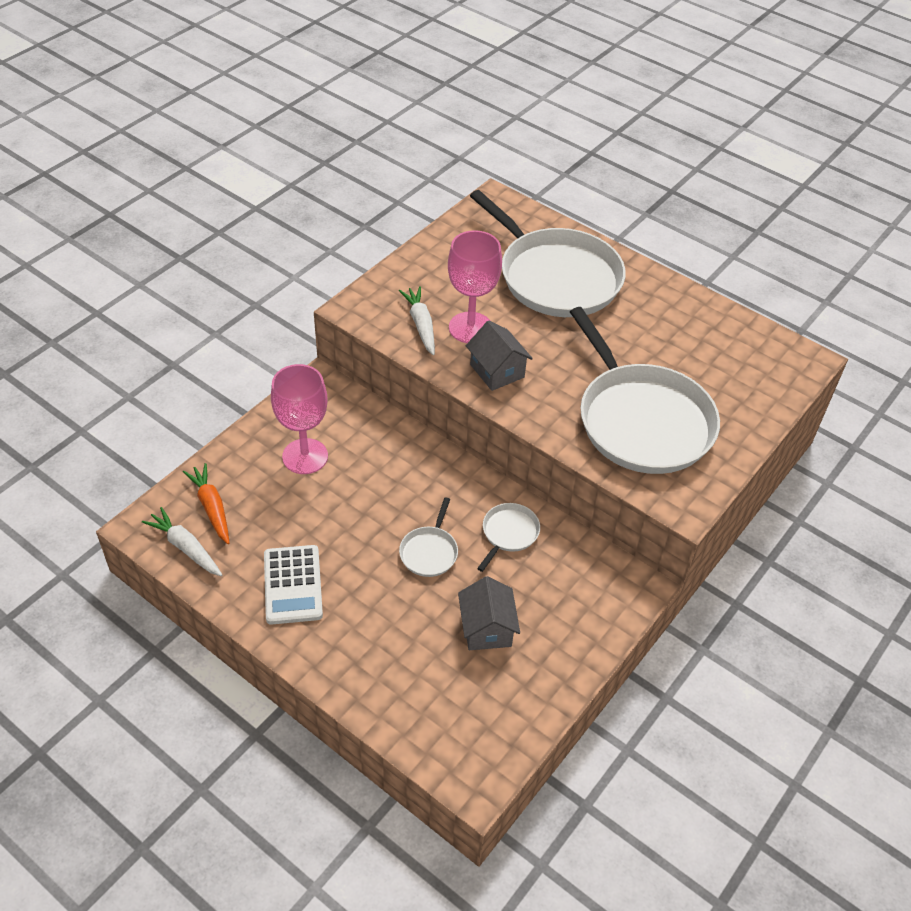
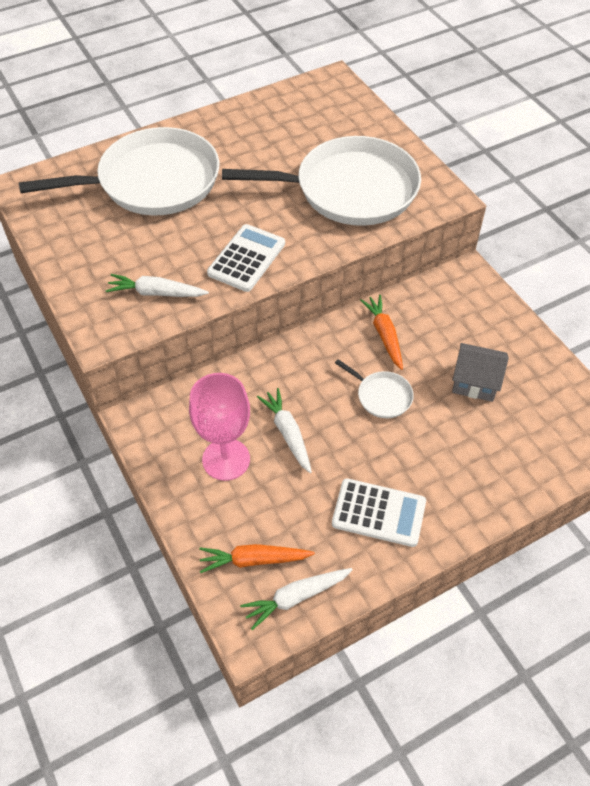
camera: 65 degrees left, 5 degrees up
(352, 491) = (287, 433): none -> white carrot
(470, 328) = (182, 259): pink goblet -> none
(497, 371) = (246, 258): grey house -> white calculator
(508, 533) = (384, 335): white pan -> orange carrot

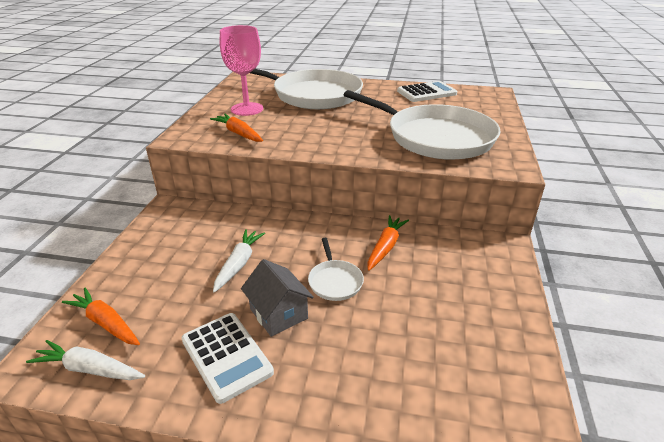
camera: 40 degrees right, 20 degrees down
(156, 293) = (238, 133): white carrot -> orange carrot
(226, 459) = (182, 255): pink goblet -> pink goblet (247, 109)
(246, 258) = (314, 140): white calculator -> white calculator (426, 93)
(475, 382) = (427, 317): grey house -> grey house (278, 313)

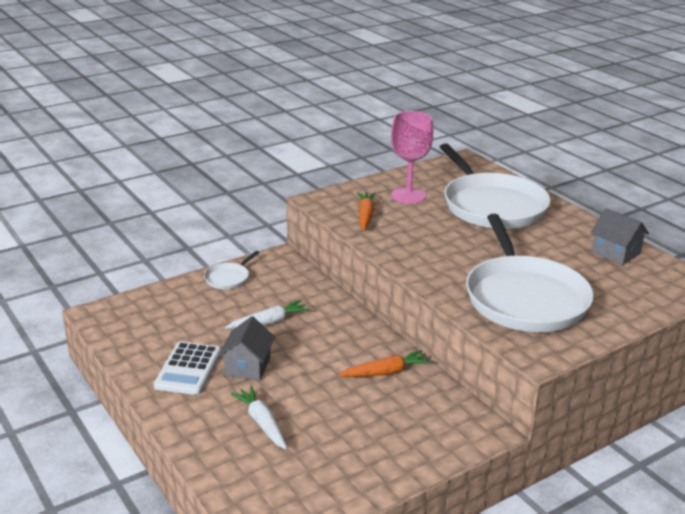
camera: 45 degrees right, 5 degrees down
(89, 369) = (120, 331): white carrot -> white carrot (262, 423)
(105, 323) = (154, 312): orange carrot -> none
(335, 281) = (311, 371): white pan -> white pan (228, 278)
(426, 93) = (615, 253): white calculator -> grey house

